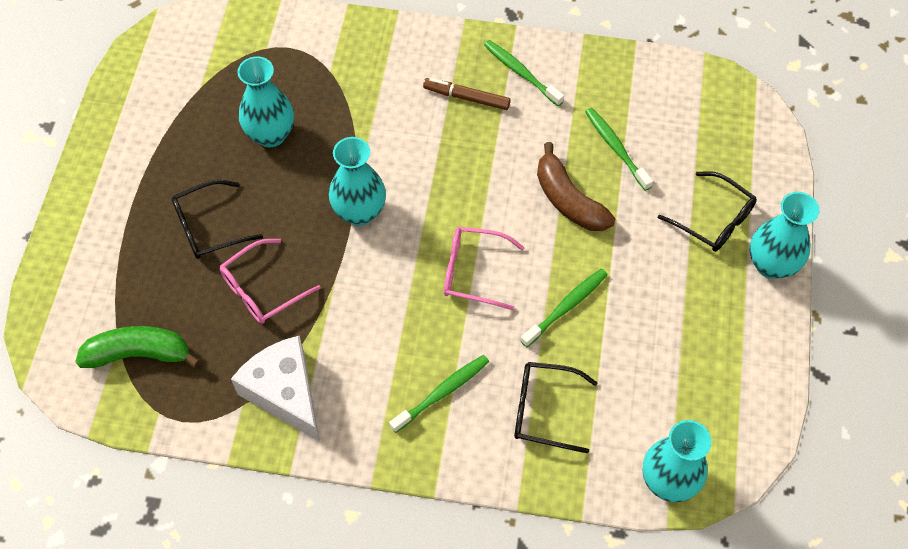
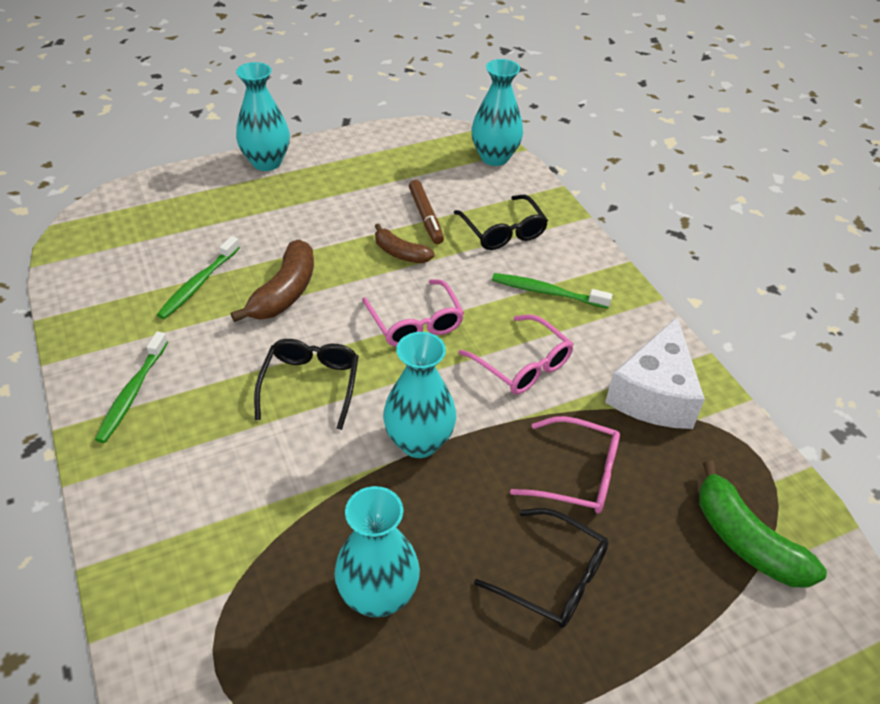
camera: 125 degrees left, 15 degrees down
(378, 320) = (523, 365): none -> pink glasses
(466, 98) = (198, 424): brown marker -> brown marker (426, 217)
(566, 307) = (400, 253): green toothbrush -> brown banana
(714, 220) = (243, 202): black glasses -> black glasses (310, 384)

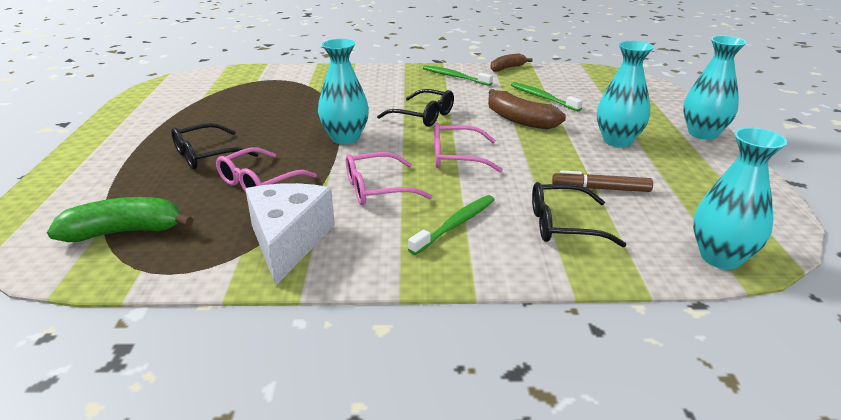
camera: 115 degrees right, 15 degrees down
(378, 595) = (262, 112): turquoise vase -> turquoise vase (617, 141)
(400, 253) = (548, 167): brown banana -> brown banana (507, 68)
(654, 393) = (288, 241): white cheese -> white cheese turned 45 degrees clockwise

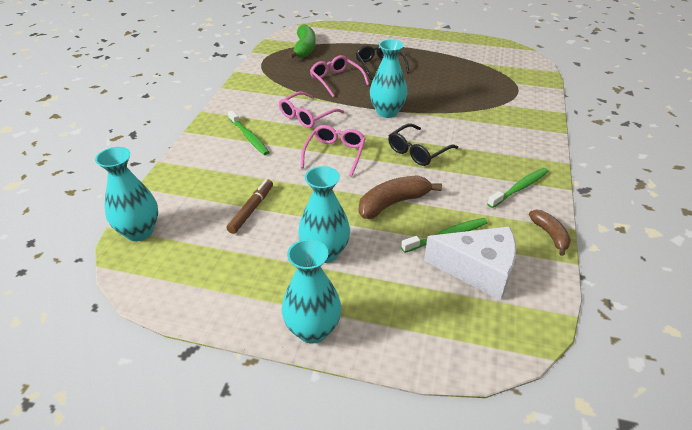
camera: 105 degrees right, 10 degrees up
(288, 241) = (268, 86): white cheese -> white cheese (478, 270)
(377, 189) = (306, 116): pink glasses -> pink glasses turned 135 degrees counterclockwise
(563, 225) = (220, 177): black glasses -> none

